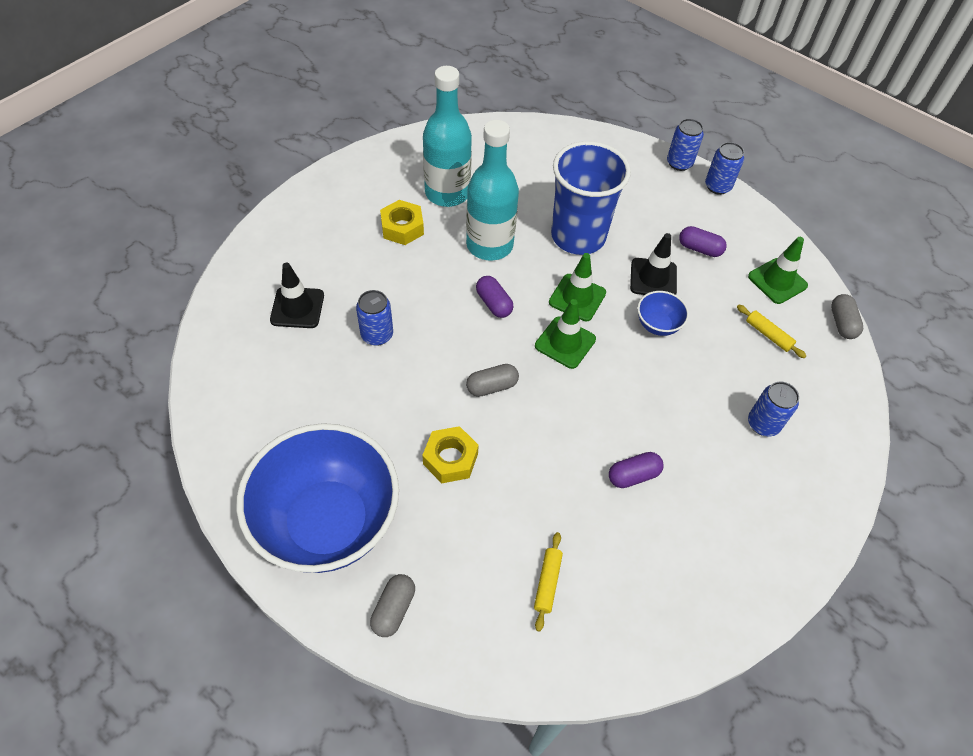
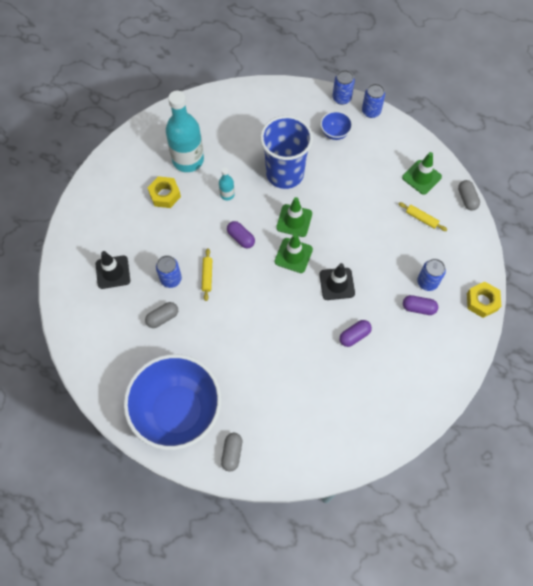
camera: 10 degrees left, 10 degrees up
(450, 459) = (240, 352): yellow nut -> yellow nut (482, 301)
(489, 245) = (227, 194): turquoise bottle -> turquoise bottle, size x0.45
(492, 386) = (254, 297): grey capsule -> grey capsule (162, 318)
(547, 583) = (317, 415): yellow rolling pin -> yellow rolling pin (207, 276)
(653, 278) = (340, 194): black traffic cone -> black traffic cone (337, 284)
(657, 325) = (350, 228): blue bowl -> blue bowl (335, 133)
(699, 249) = (367, 164): purple capsule -> purple capsule (418, 308)

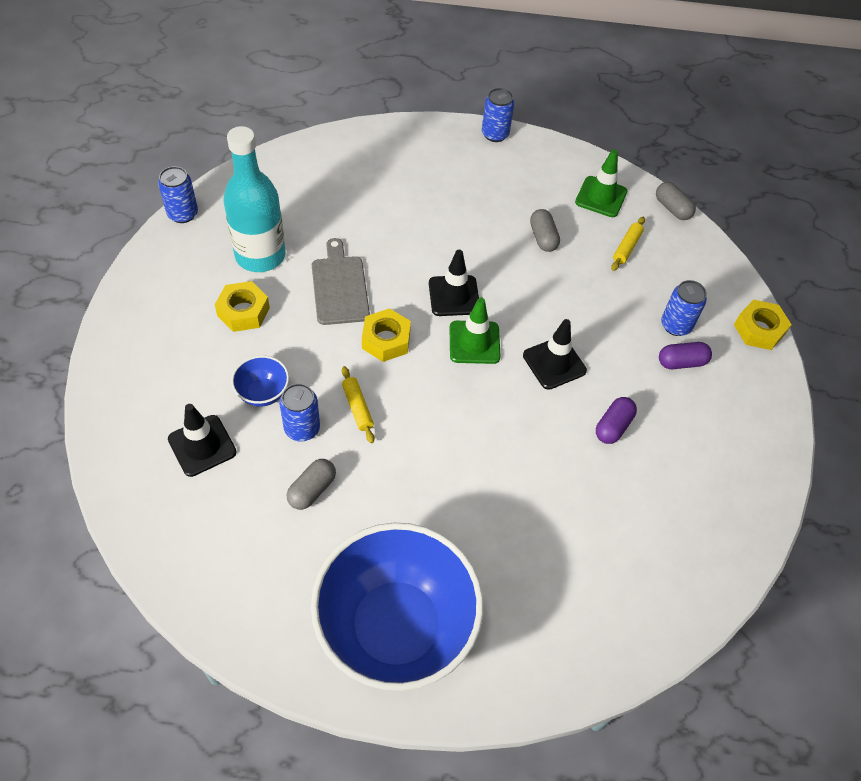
camera: 25 degrees left, 10 degrees down
(227, 194) = (339, 287): turquoise bottle -> grey cutting board
(232, 453) = (512, 663): grey capsule -> grey capsule (543, 238)
(241, 238) = (386, 340): purple capsule -> yellow nut
(284, 173) = (412, 238): blue cup -> none
(294, 220) = (454, 296): green traffic cone -> black traffic cone
(335, 133) = (458, 171): blue bowl -> blue bowl (263, 393)
(341, 98) = (448, 127): blue can -> blue can (183, 214)
(421, 219) = (627, 247): yellow rolling pin -> yellow rolling pin turned 75 degrees counterclockwise

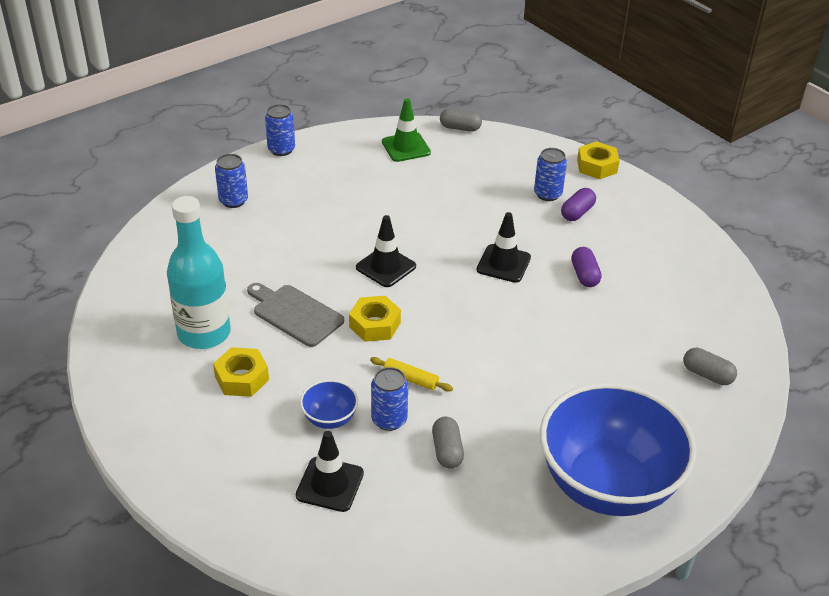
camera: 40 degrees left, 15 degrees down
(183, 214) = (96, 346): blue can -> blue can (233, 201)
(474, 342) = (437, 286): green traffic cone -> none
(543, 238) = (399, 194): grey capsule -> grey capsule (707, 375)
(627, 247) = (461, 168): yellow rolling pin -> none

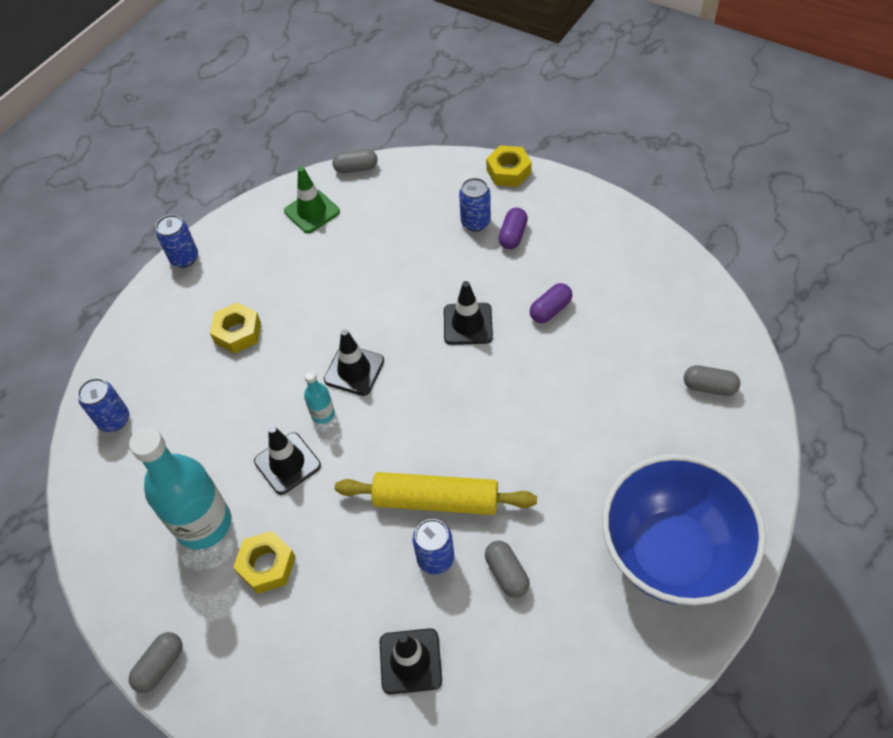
camera: 15 degrees left, 15 degrees up
(119, 417) = (160, 666): none -> grey capsule
(233, 201) = (162, 342): blue can -> blue can (114, 419)
(295, 314) = (287, 463): grey cutting board -> black traffic cone
(329, 419) = (376, 580): blue bowl -> none
(343, 289) = (323, 414): none -> turquoise bottle
(375, 325) = (373, 446): yellow nut -> yellow nut (238, 332)
(411, 379) = (436, 500): yellow rolling pin -> yellow rolling pin, size x2.11
(584, 275) = (550, 310): purple capsule -> purple capsule turned 75 degrees clockwise

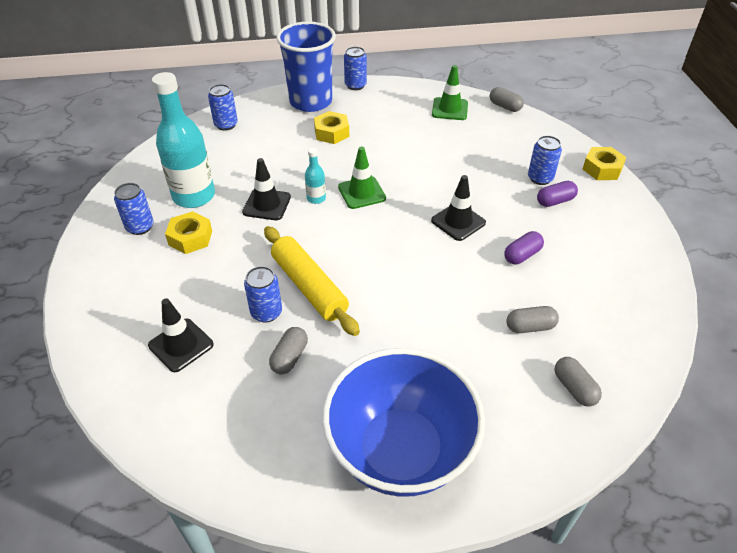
camera: 45 degrees right, 10 degrees down
(160, 666) = (90, 234): grey capsule -> grey capsule (530, 327)
(165, 315) = (311, 102): none -> blue cup
(200, 606) = (140, 227): none -> blue can
(354, 370) = (361, 193): black traffic cone -> green traffic cone
(550, 310) = (522, 255): purple capsule -> purple capsule turned 45 degrees counterclockwise

